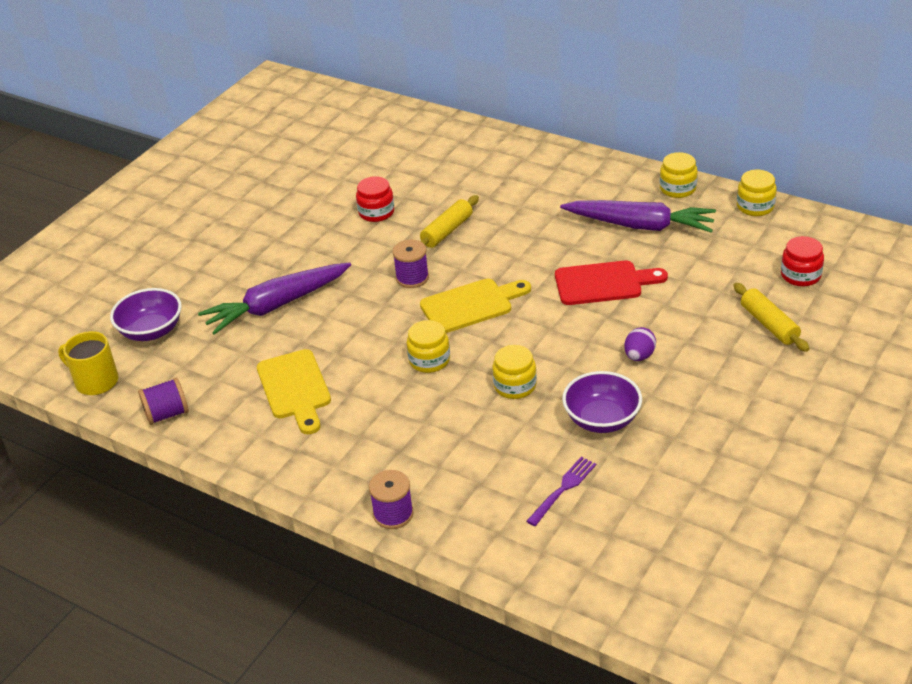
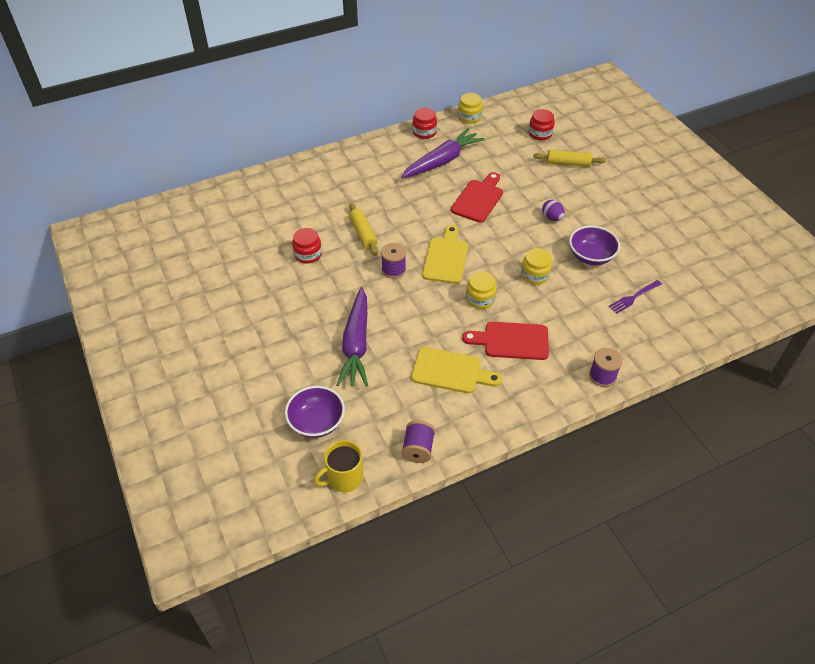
camera: 60 degrees left, 10 degrees up
(383, 414) = (511, 341): none -> red cutting board
(563, 489) = (633, 297): purple fork -> purple fork turned 105 degrees counterclockwise
(677, 189) = (424, 132): yellow jar -> red jar

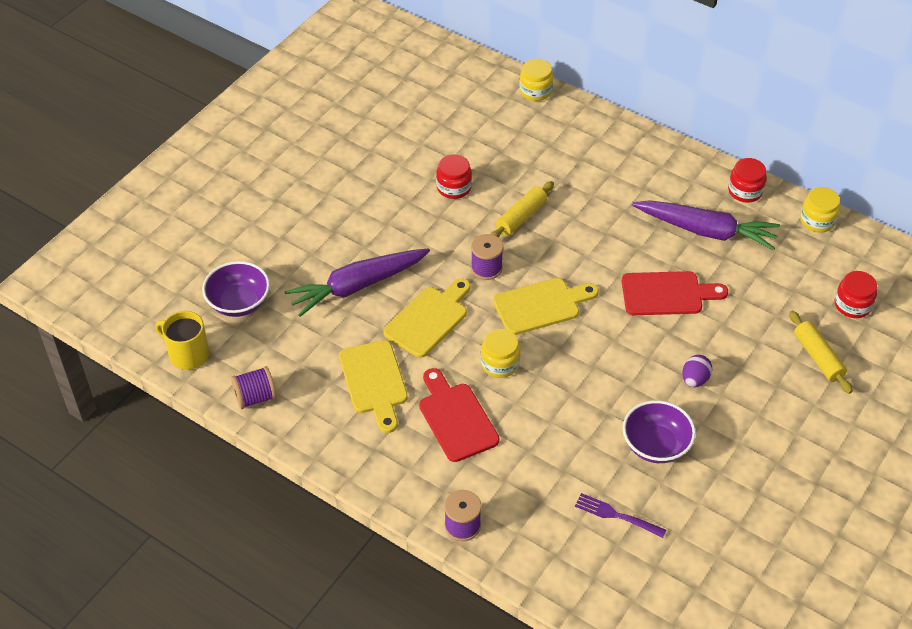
camera: 60 degrees right, 0 degrees up
(416, 318) = (429, 319): none -> yellow cutting board
(535, 275) = (578, 400): yellow jar -> yellow jar (535, 91)

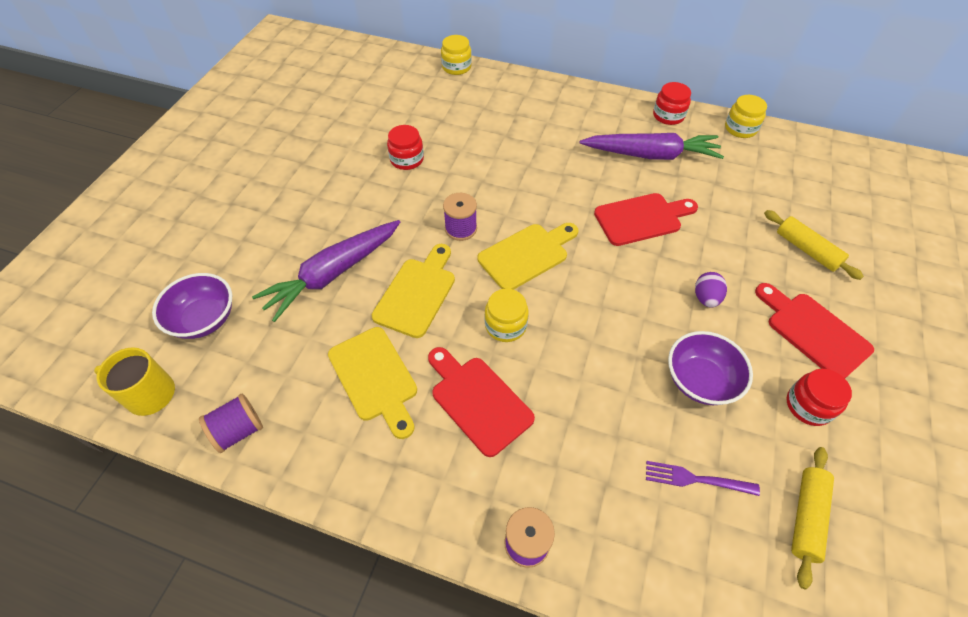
camera: 15 degrees left, 5 degrees up
(521, 217) = (479, 174): yellow rolling pin -> yellow rolling pin (806, 517)
(781, 429) = (813, 331): none -> red cutting board
(852, 305) = (809, 195): red jar -> red jar (808, 405)

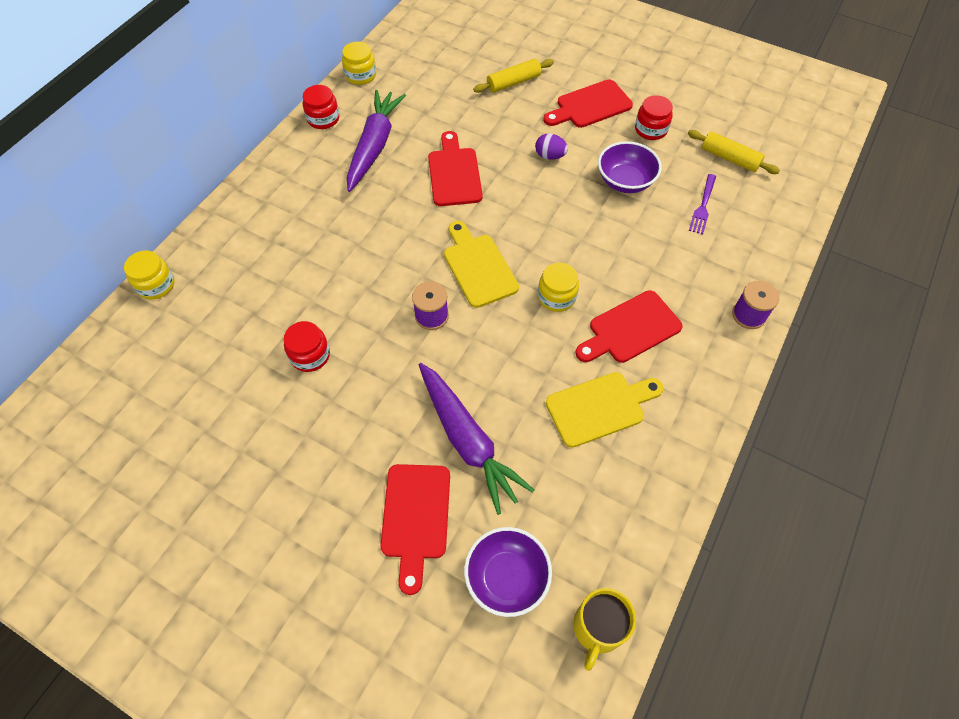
camera: 80 degrees left, 5 degrees up
(239, 430) = (646, 530): purple spool -> none
(262, 250) = (415, 517): none -> red cutting board
(417, 293) = (507, 363): yellow cutting board -> none

